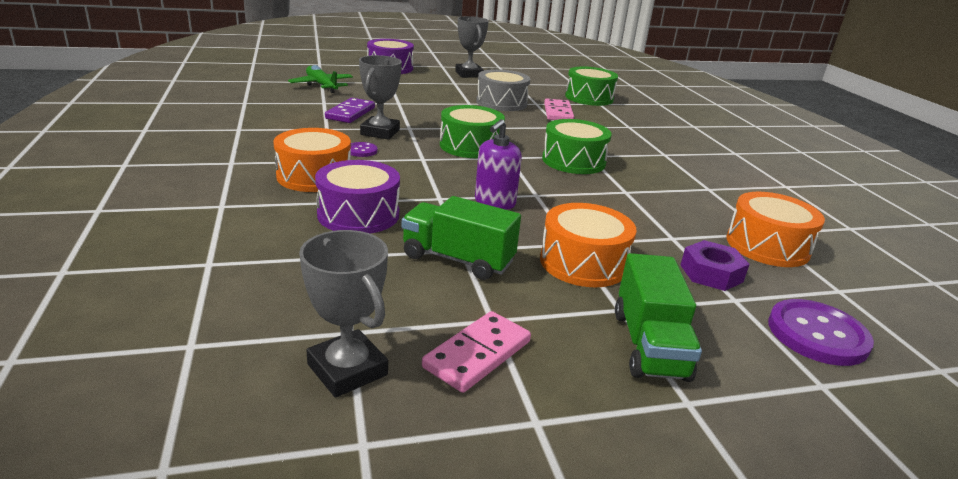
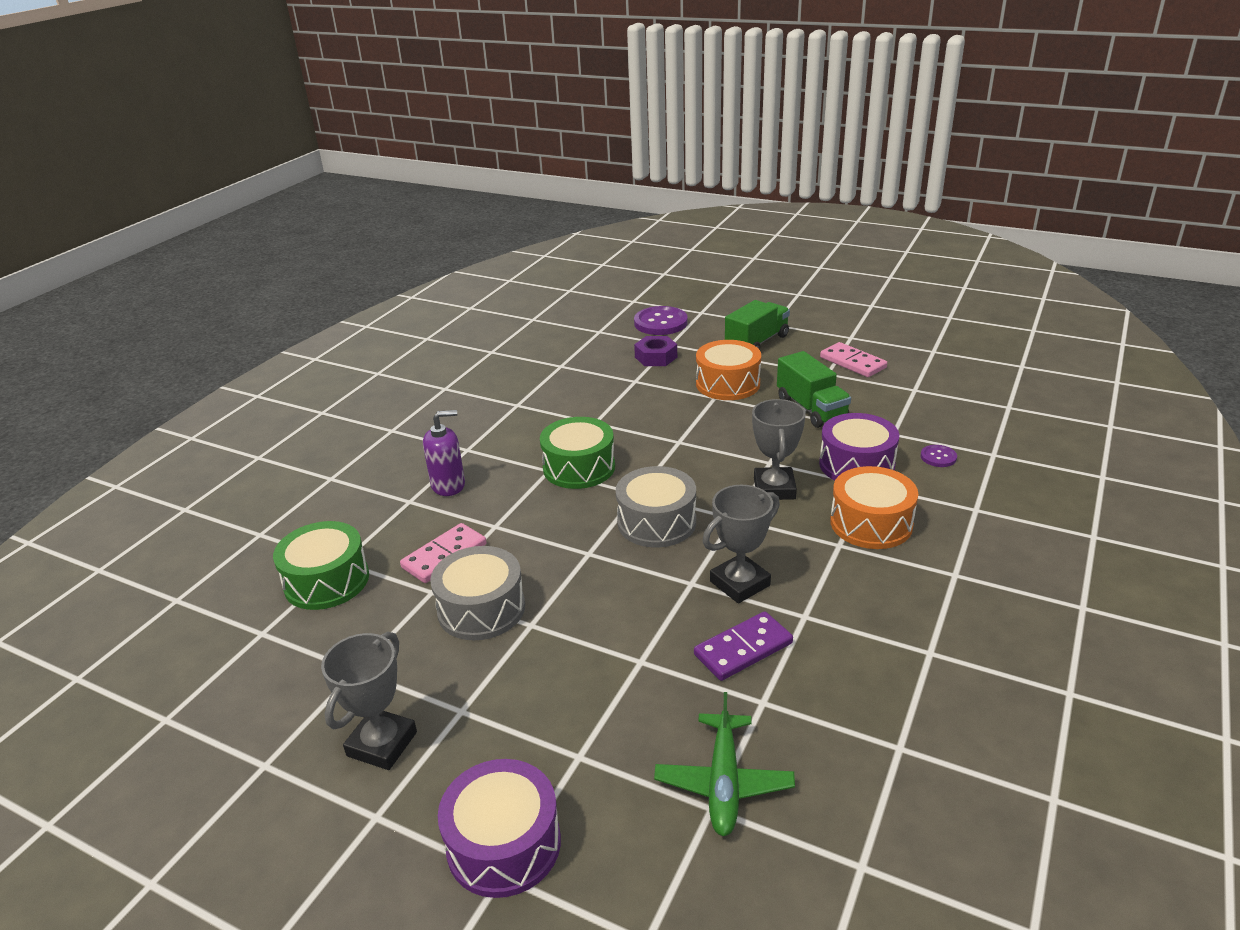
camera: 135 degrees left, 5 degrees up
(347, 369) = (925, 374): grey trophy -> grey trophy (774, 488)
(361, 151) = (792, 551): purple button -> purple button (938, 457)
(470, 146) = (656, 522): green drum -> grey drum
(477, 354) = (852, 362): pink domino -> pink domino turned 60 degrees clockwise
(494, 202) = (726, 444): purple soap dispenser -> purple soap dispenser (448, 485)
(767, 246) = (581, 359): orange drum -> none

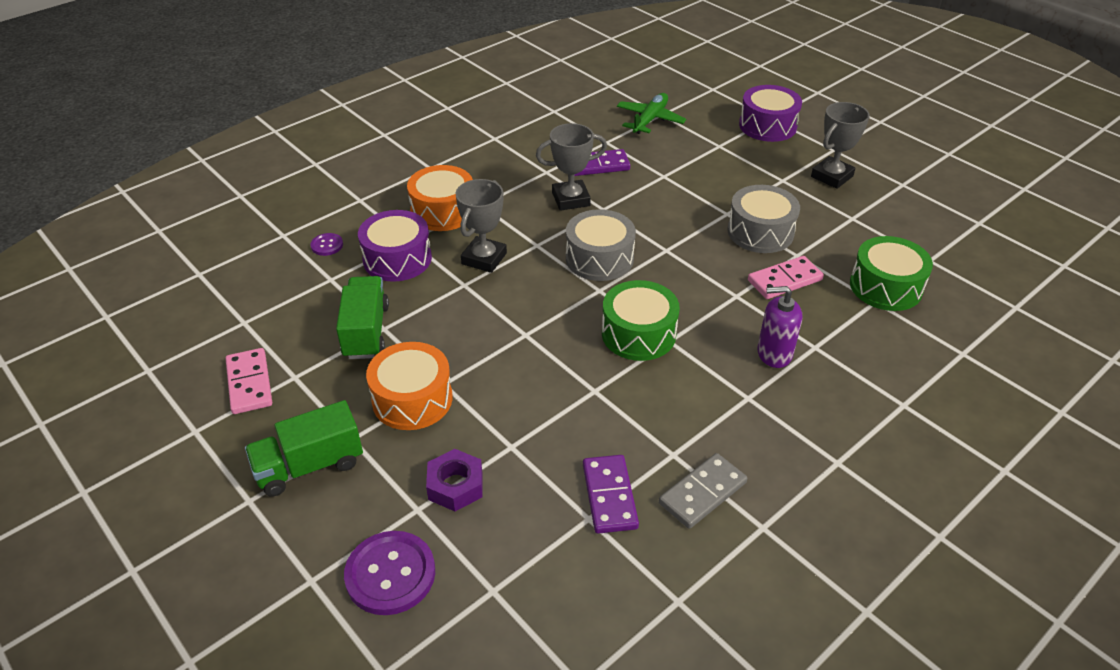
camera: 160 degrees left, 10 degrees up
(489, 392) = (702, 493): none -> grey domino
(552, 376) = (609, 496): none -> purple domino

